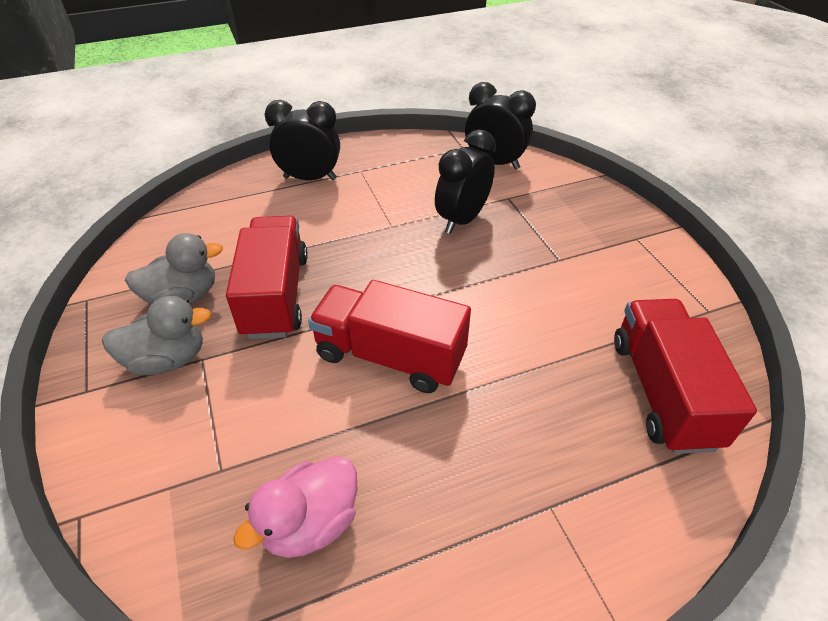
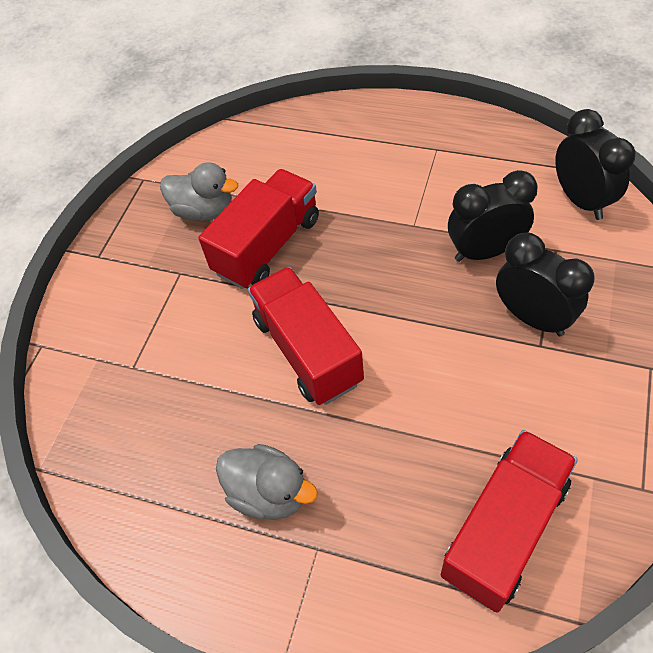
camera: 45 degrees right, 10 degrees up
(167, 359) = (159, 260): grey duck -> grey duck (269, 493)
(310, 178) = (384, 137): black clock -> black clock (532, 317)
(310, 523) = (156, 442): pink duck -> none

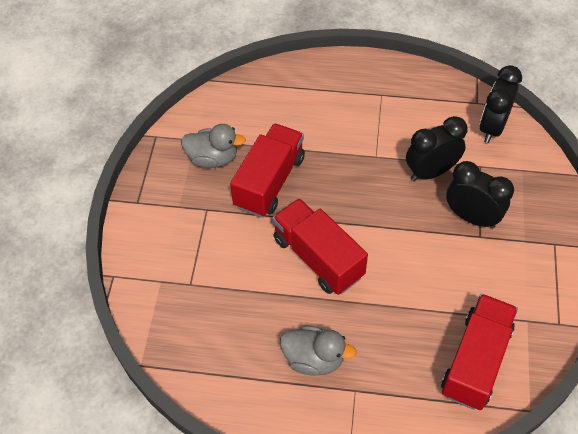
camera: 15 degrees left, 0 degrees up
(581, 200) = (492, 127): black clock -> black clock turned 120 degrees counterclockwise

